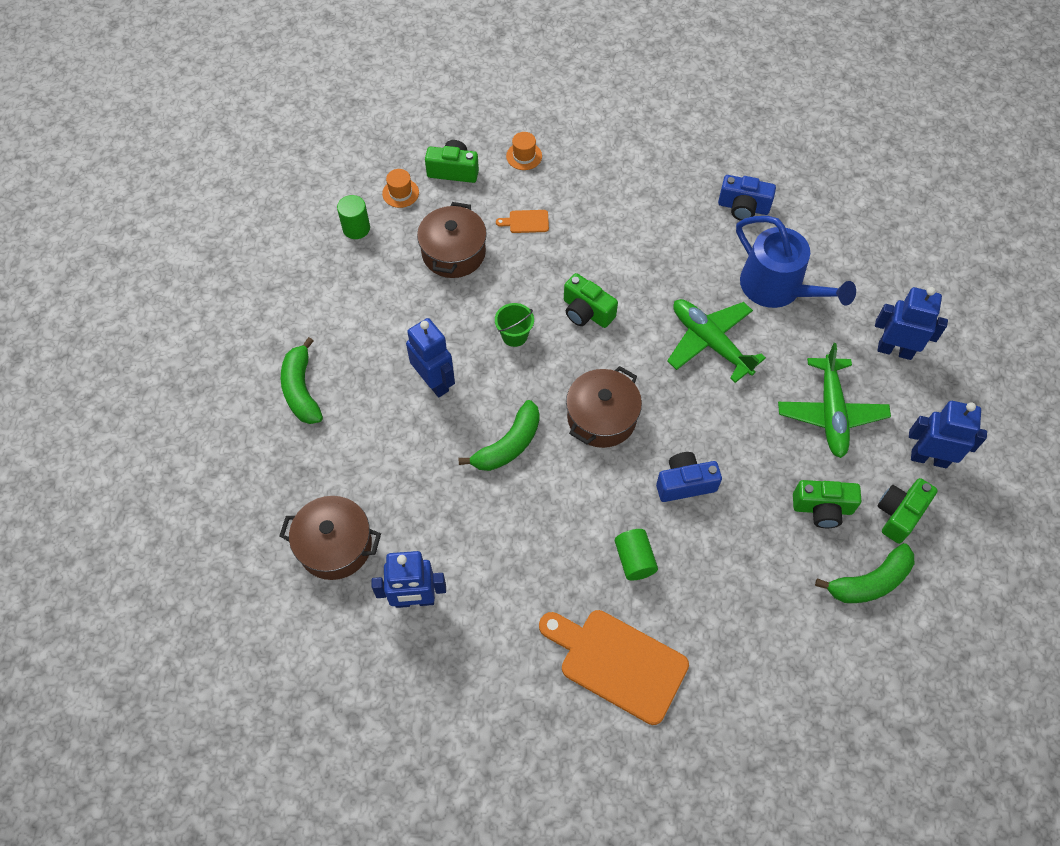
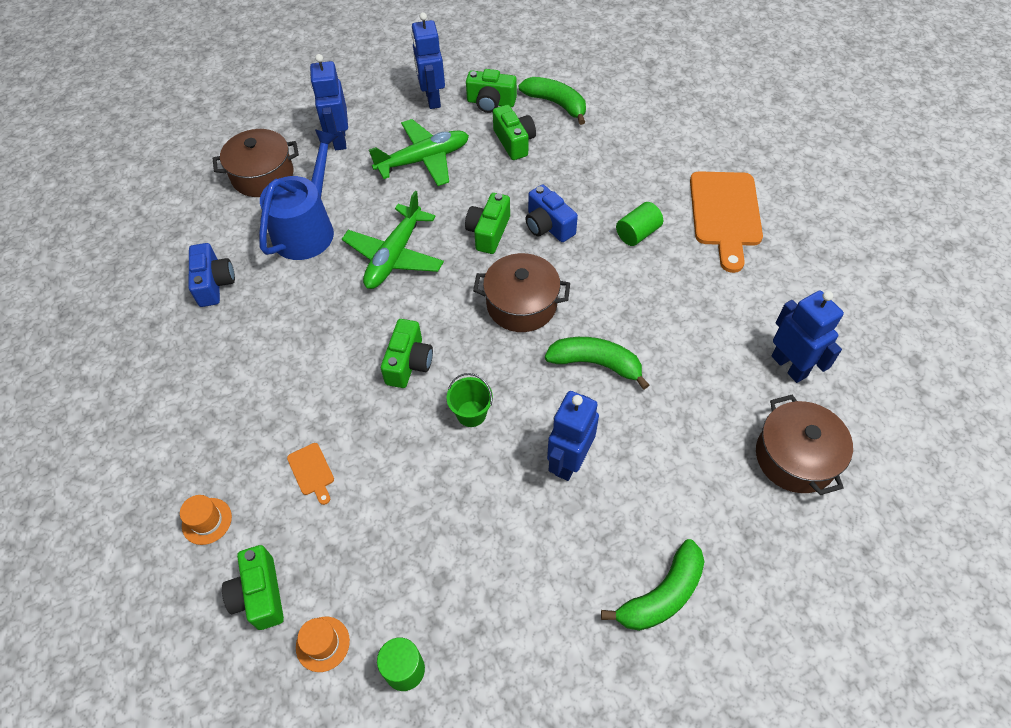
camera: 115 degrees left, 5 degrees down
(453, 253) = (391, 528): brown pot -> brown pot (263, 175)
(702, 428) = (488, 232): none -> green camera

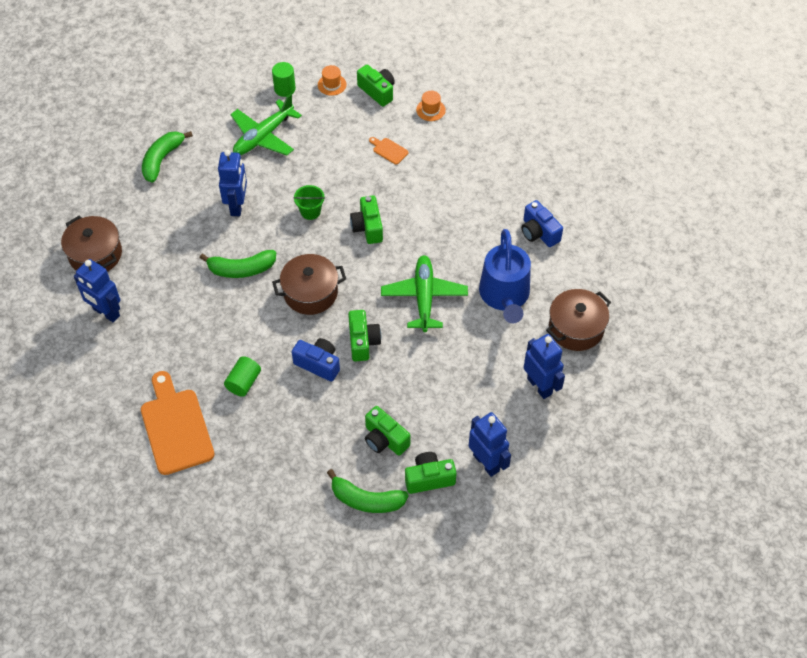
camera: 155 degrees right, 0 degrees up
(424, 160) = (453, 391): green plane -> green plane (263, 136)

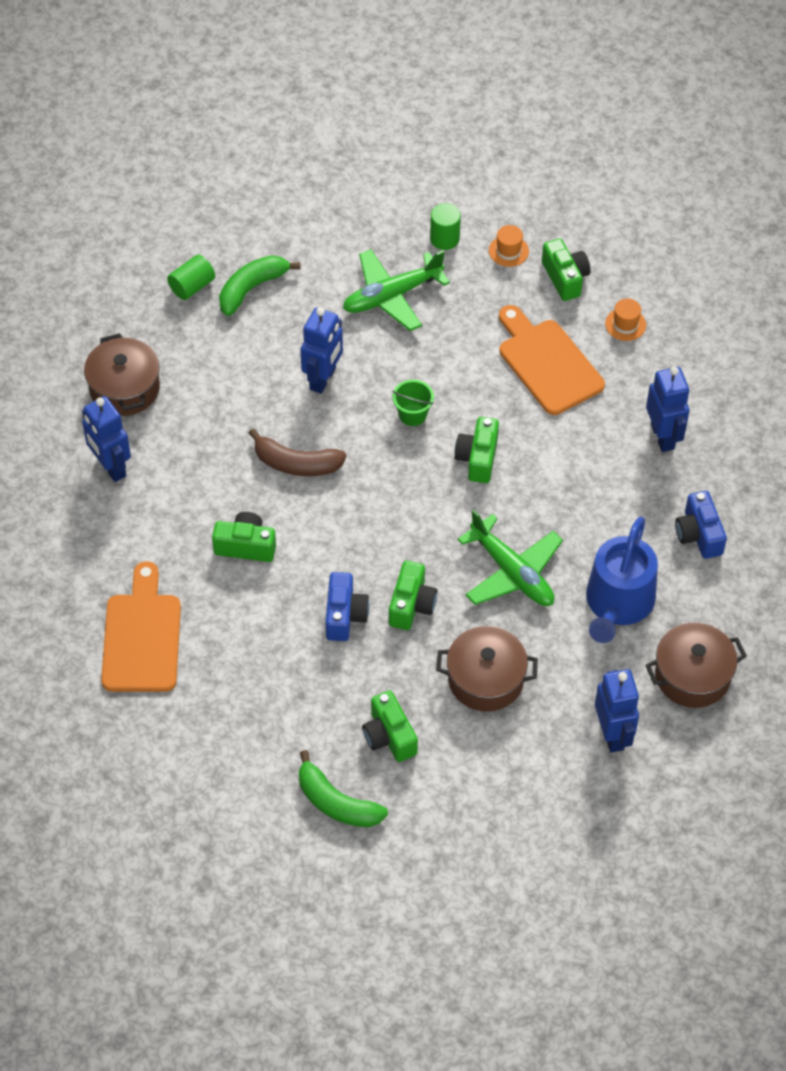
camera: 20 degrees right, 0 degrees up
(241, 269) = (296, 464): green banana -> brown banana
(244, 382) = (244, 608): green cylinder -> green cylinder (192, 286)
(310, 293) = (371, 521): brown pot -> brown pot (485, 679)
(318, 364) = (344, 615): blue camera -> blue camera turned 45 degrees clockwise
(389, 150) = (547, 363): orange cutting board -> orange cutting board, size x2.33
(424, 297) = (512, 572): green plane -> green plane turned 120 degrees clockwise
(429, 478) = (424, 803): green camera -> green camera (246, 546)
(486, 462) = (503, 807): blue robot -> blue robot (663, 436)

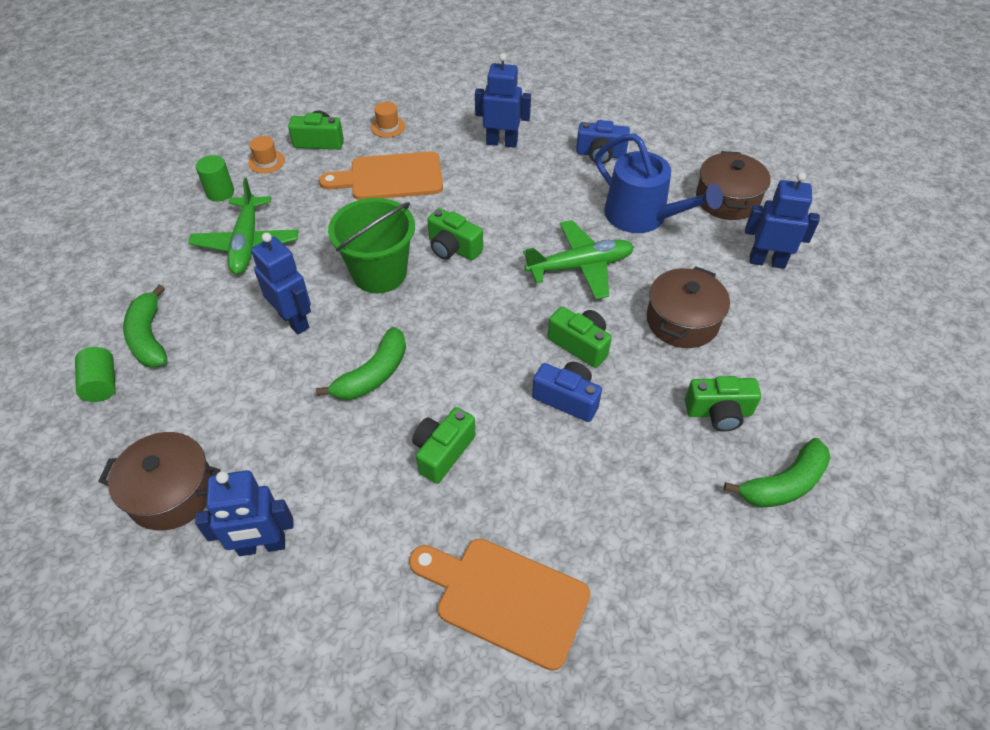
camera: 65 degrees left, 5 degrees down
(296, 464) = (373, 374): brown banana -> green banana
(412, 415) = (379, 273): green bucket -> green bucket, size x2.02

